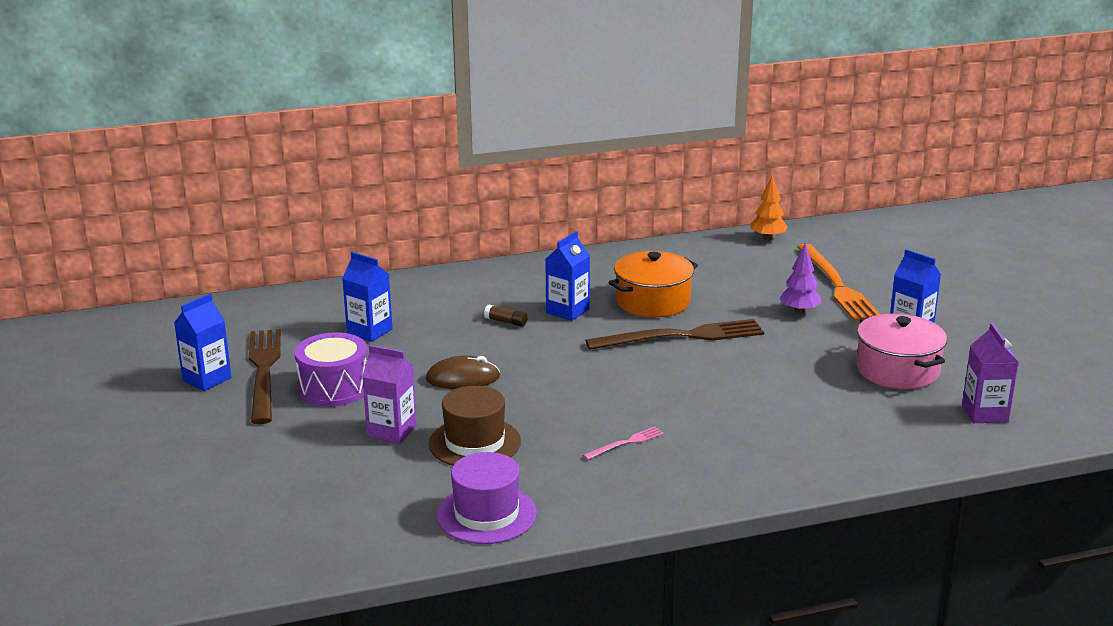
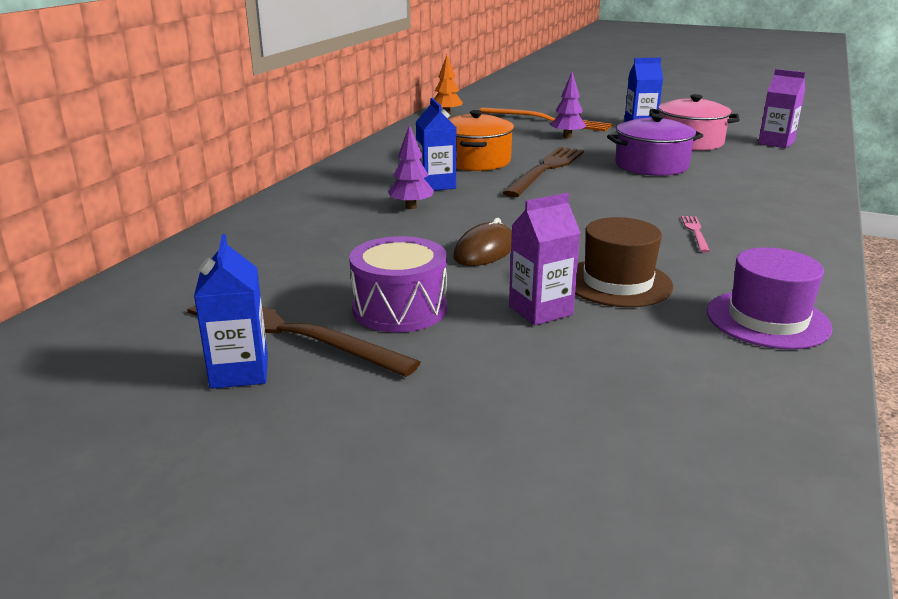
camera: 50 degrees left, 0 degrees up
(369, 331) = (314, 258): blue carton -> none
(506, 322) = (411, 207): brown glue stick -> purple tree
(779, 375) = (651, 165): none -> purple pot

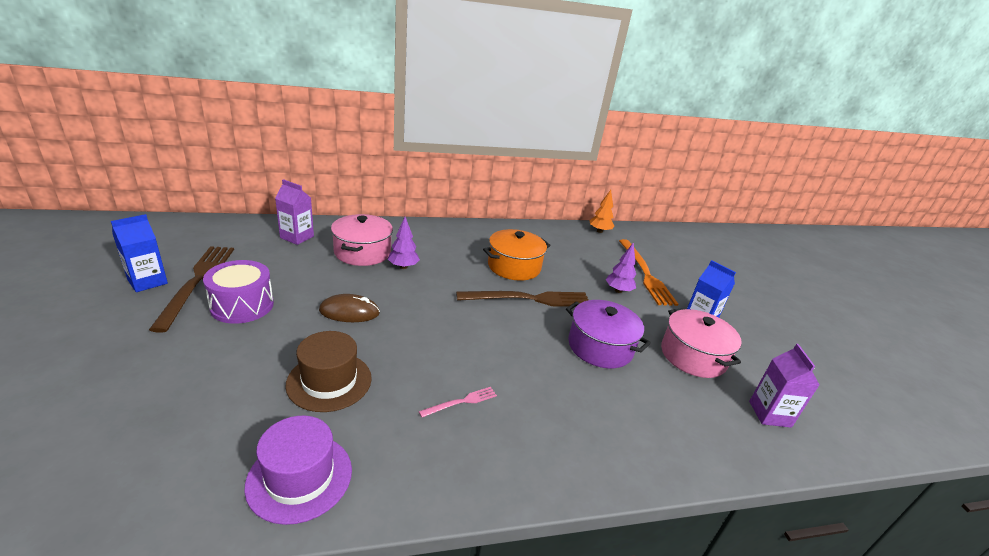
camera: 50 degrees right, 5 degrees up
(345, 220) = (362, 252): none -> pink pot
(436, 185) = (451, 265): blue carton -> none
(540, 310) = (264, 357): purple carton -> purple carton (297, 237)

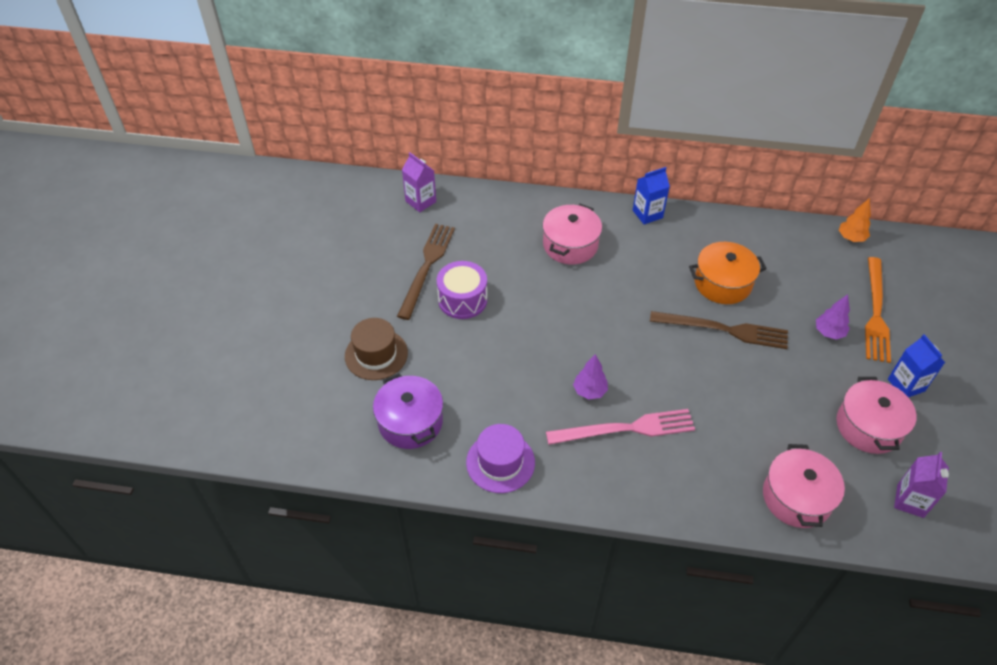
camera: 25 degrees right, 20 degrees up
(147, 281) = (389, 262): blue carton -> blue carton (647, 214)
(297, 237) = (510, 217): purple carton -> purple carton (421, 201)
(329, 381) = (526, 389): brown hat -> brown hat (376, 354)
(349, 312) = (549, 320): brown mouse -> none
(403, 267) = (607, 270): purple tree -> purple tree (589, 391)
(461, 402) = (626, 428): pink fork -> pink fork, size x2.22
(600, 347) = (774, 398): purple pot -> purple pot (410, 422)
(670, 435) = (796, 497): none -> pink pot

